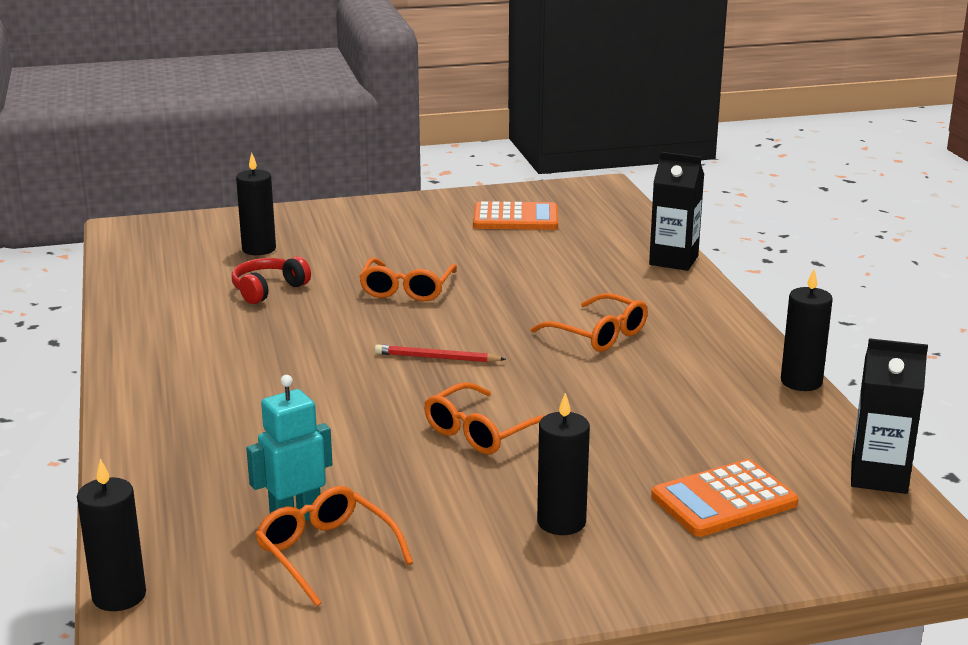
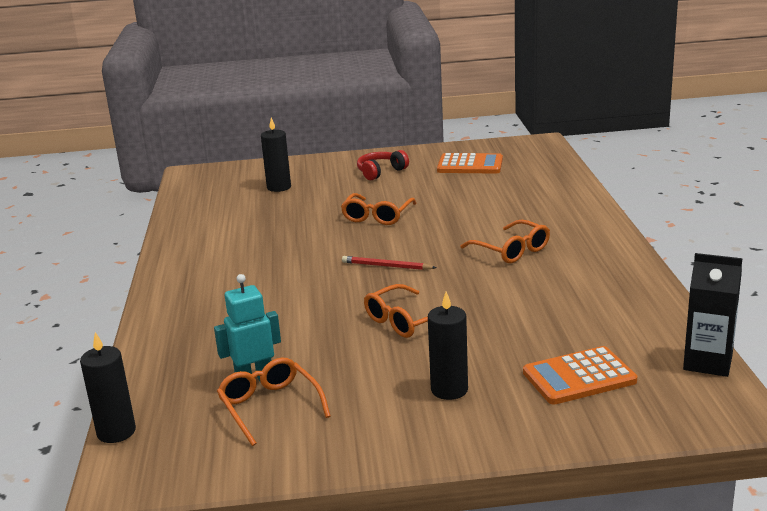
camera: 10 degrees right, 0 degrees up
(268, 290) = (278, 216): red headphones -> red headphones (380, 172)
(673, 260) = (582, 196): black carton -> none
(801, 382) = (661, 288): black candle -> none

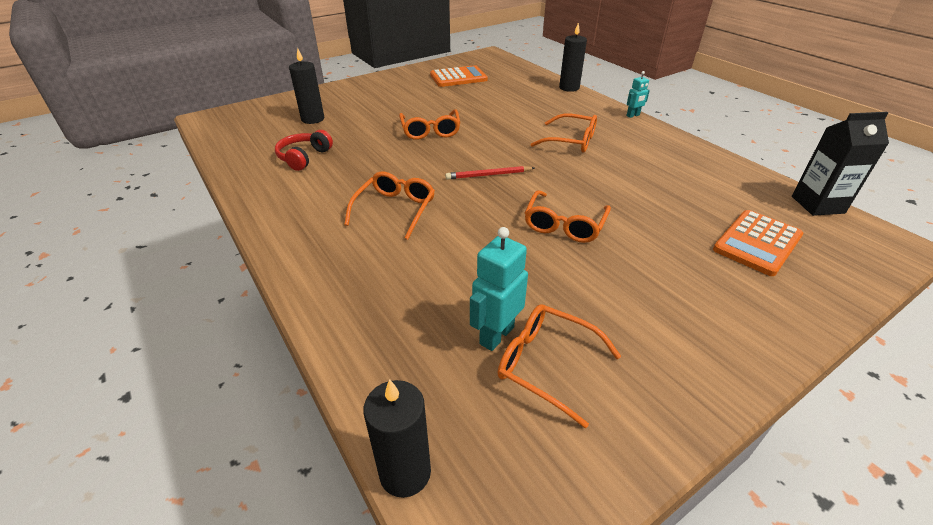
camera: 30 degrees left, 15 degrees up
(271, 278) = (395, 210): none -> orange glasses
(380, 172) = (392, 92): red headphones -> red headphones (304, 157)
(449, 390) = (681, 287): black candle -> black candle (569, 88)
(622, 236) = (633, 115): none -> turquoise robot

